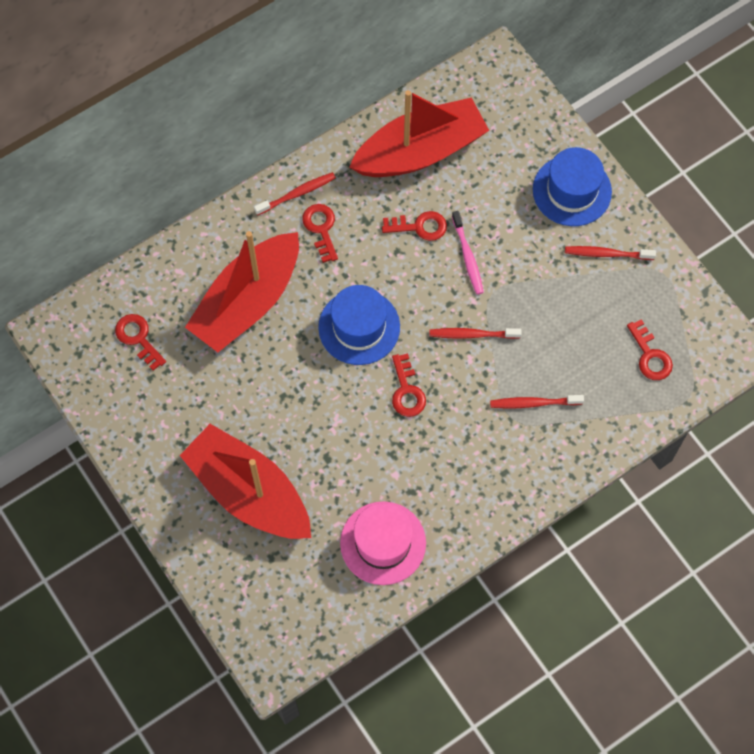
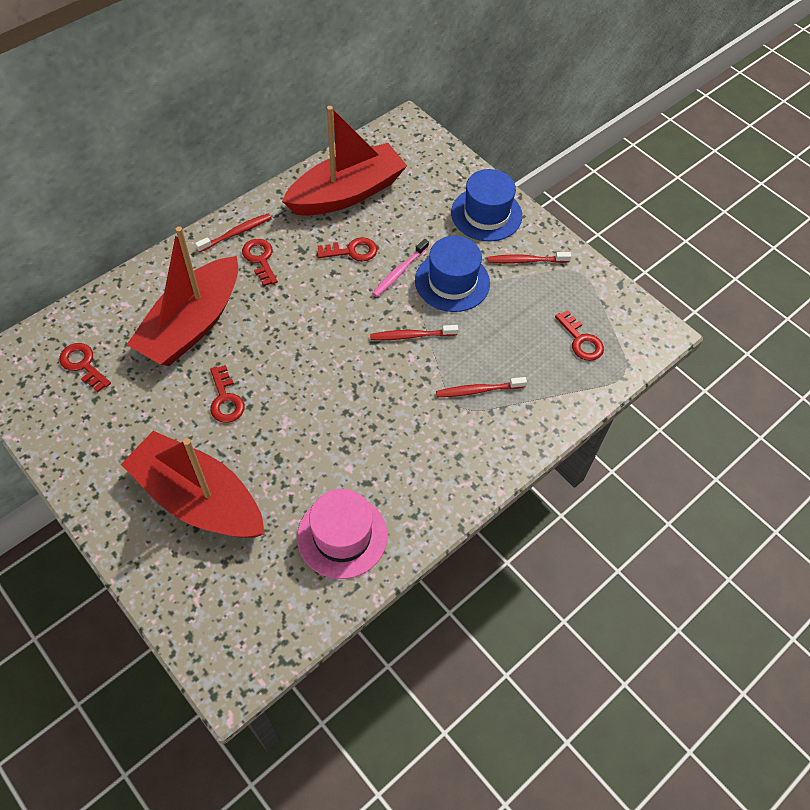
camera: 10 degrees left, 10 degrees down
(359, 327) = (302, 338): blue hat -> blue hat (452, 282)
(406, 391) = (353, 390): red key -> red key (225, 399)
(467, 257) = (399, 272): pink toothbrush -> pink toothbrush turned 60 degrees clockwise

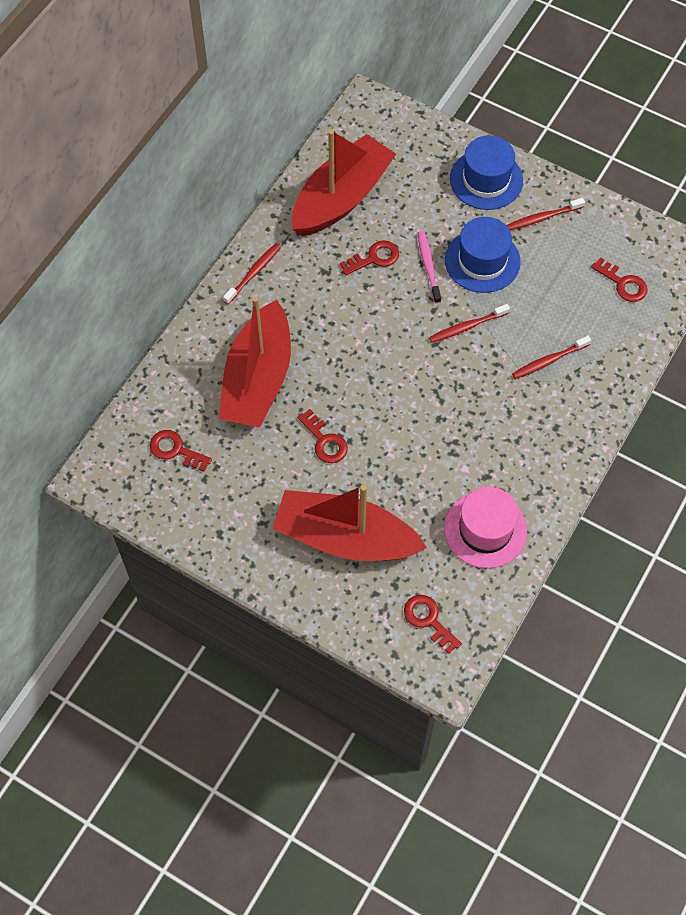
camera: 15 degrees left, 5 degrees up
(260, 259) = (290, 293): red key -> red key (428, 620)
(399, 272) = (428, 266): pink toothbrush -> pink toothbrush turned 150 degrees clockwise

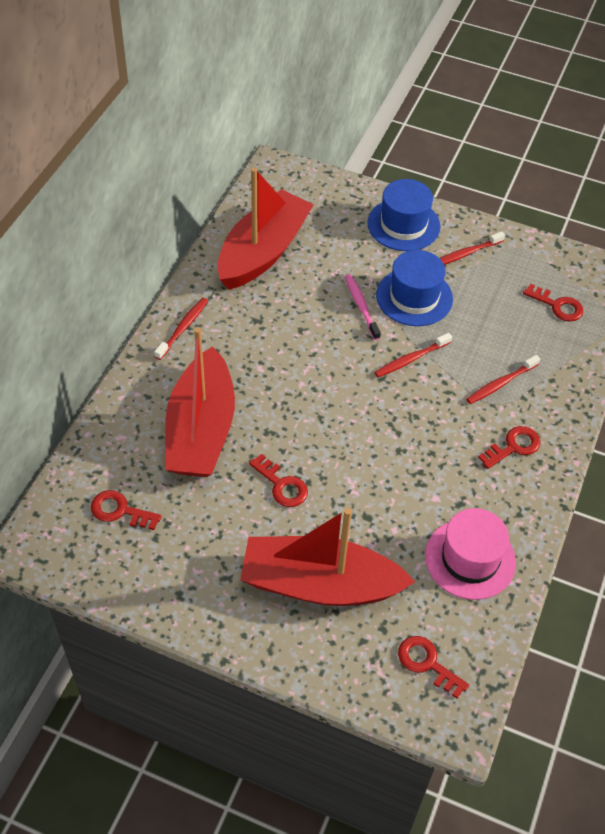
camera: 10 degrees left, 10 degrees down
(374, 258) = (305, 304): red key -> red key (513, 447)

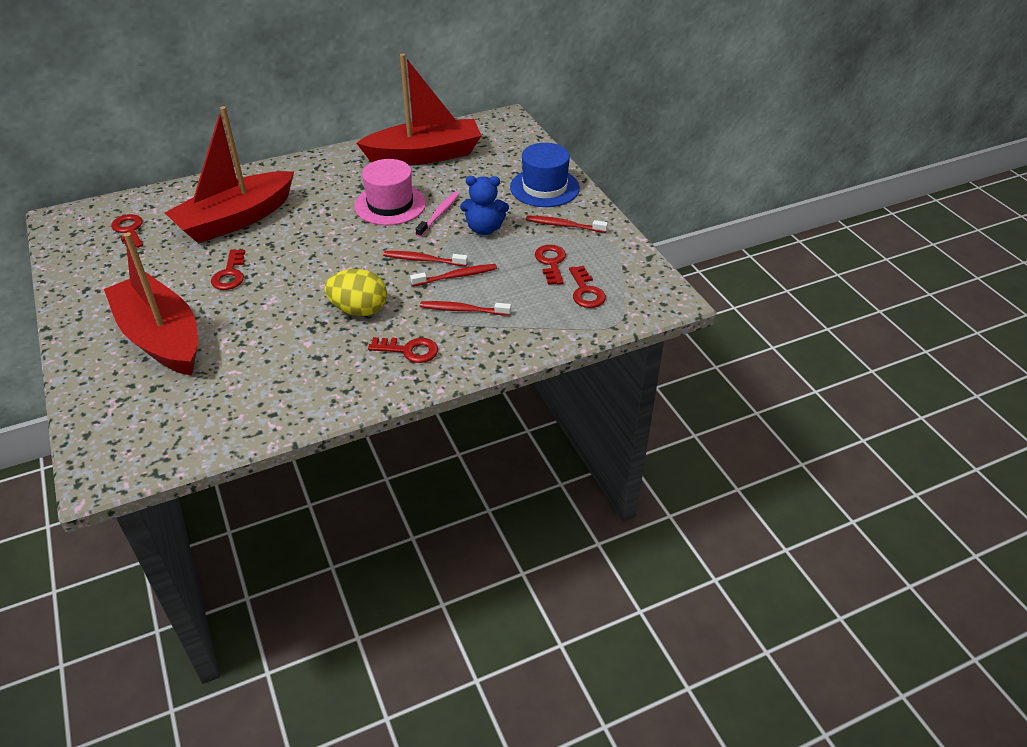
camera: 45 degrees right, 10 degrees down
(183, 328) = (312, 167): red toothbrush -> red toothbrush (456, 276)
(414, 297) = (484, 229): blue hat -> blue teddy bear
(427, 663) = (143, 426): red key -> red key (551, 262)
(430, 440) = (359, 310): none -> yellow egg
(470, 559) = (269, 391): pink hat -> pink hat (390, 205)

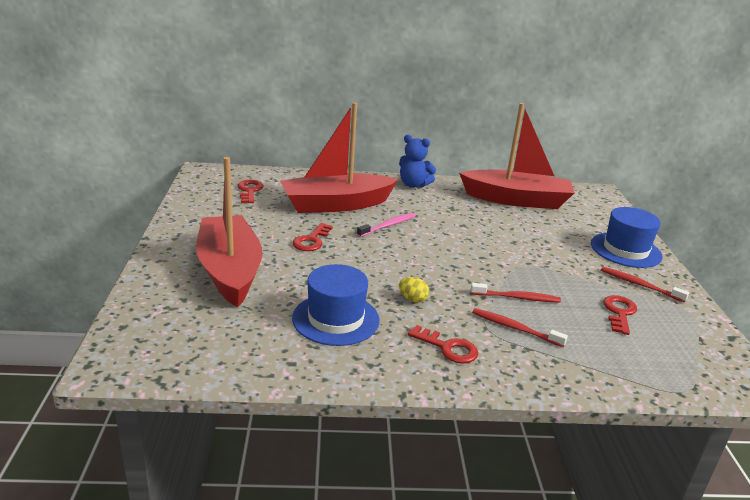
camera: 20 degrees right, 15 degrees down
(294, 356) = (336, 319): none -> blue hat
(359, 310) = (412, 299): yellow egg -> yellow egg, size x0.52
(390, 205) = (473, 227): pink hat -> none
(423, 260) = (488, 276): red toothbrush -> none
(439, 214) = (516, 245): pink toothbrush -> pink toothbrush (388, 226)
(484, 229) = (556, 267): blue teddy bear -> blue teddy bear (413, 185)
(586, 291) = (653, 349): red key -> none

